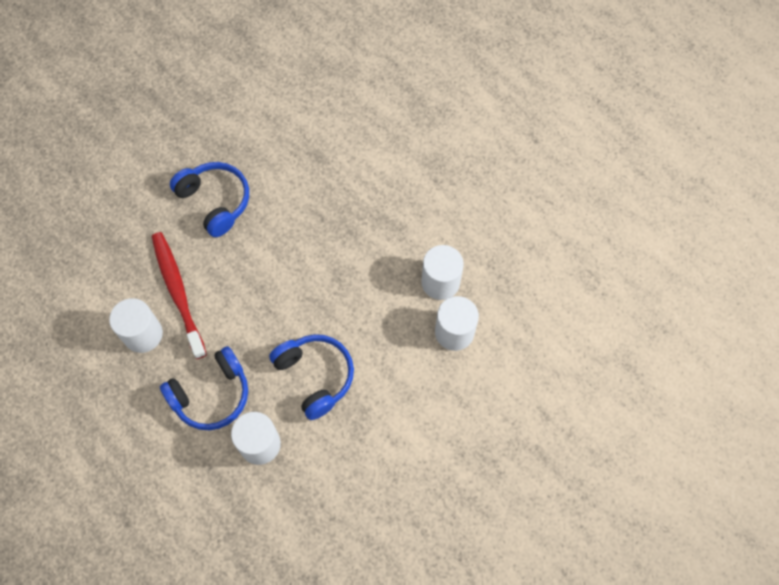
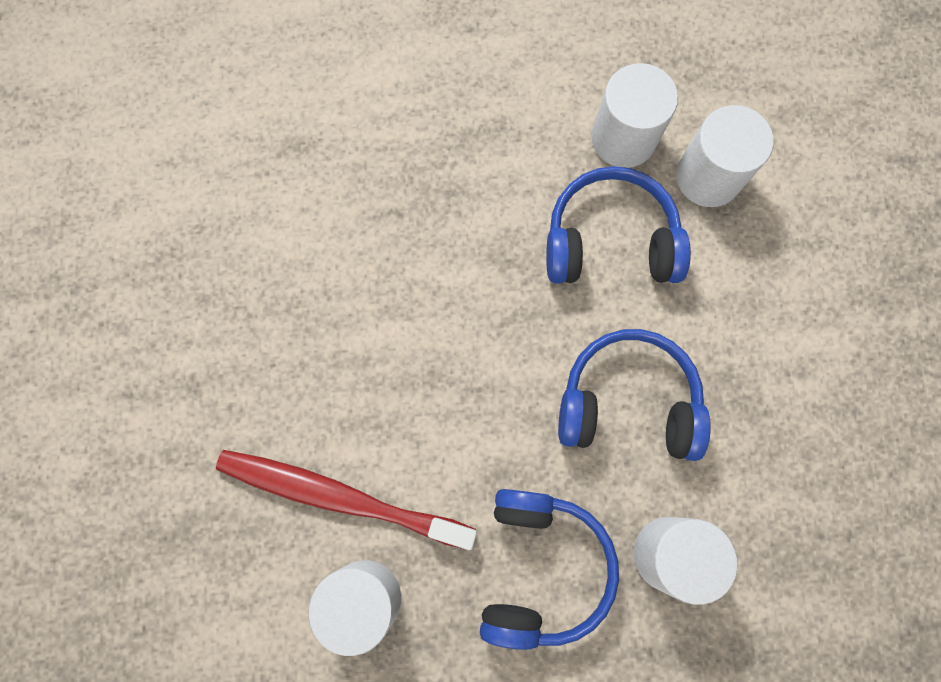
camera: 50 degrees left, 10 degrees up
(215, 201) = (241, 336): blue headphones -> blue headphones (610, 241)

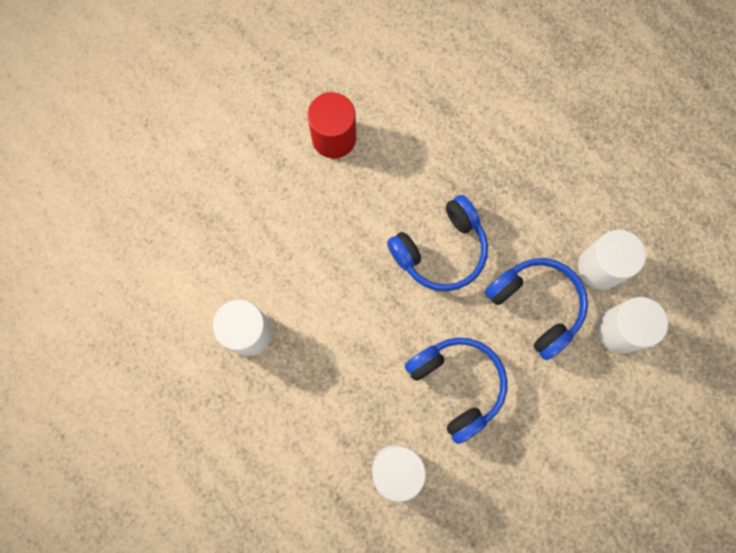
camera: 50 degrees right, 0 degrees up
(219, 298) = (334, 138): none -> red cylinder
(340, 497) = (287, 279): red toothbrush -> none
(541, 567) = (335, 408): blue headphones -> blue headphones (440, 250)

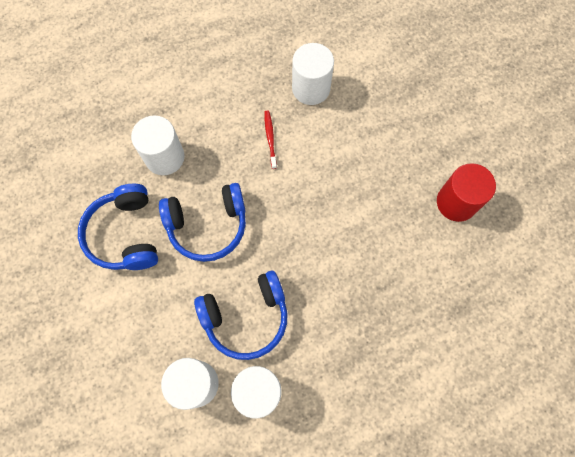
camera: 110 degrees right, 5 degrees down
(329, 355) = (270, 138): none -> red toothbrush
(440, 250) = (325, 254): blue headphones -> blue headphones (125, 234)

